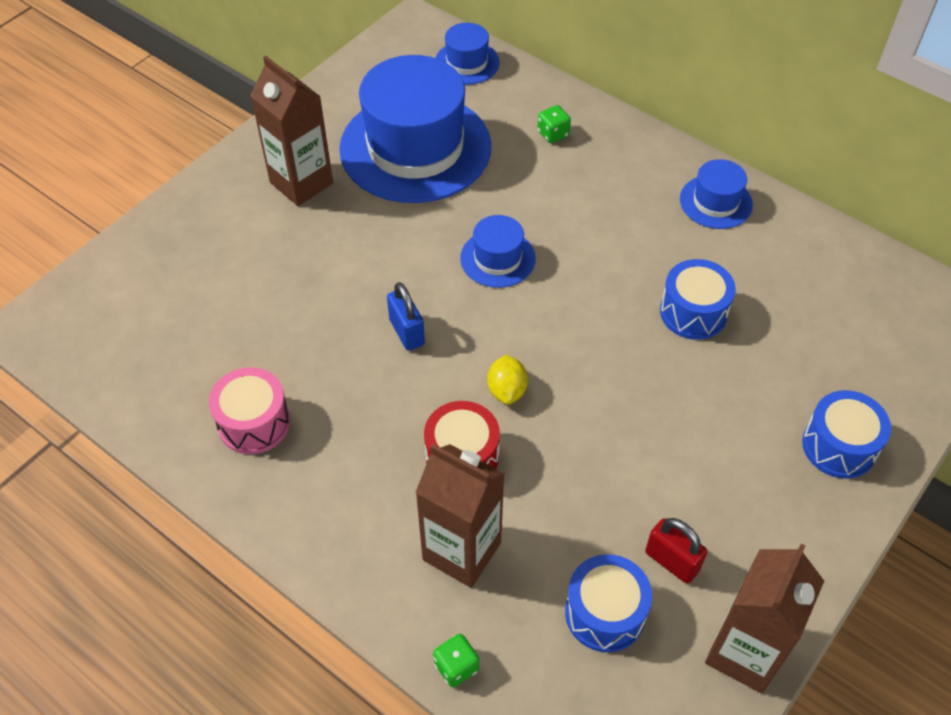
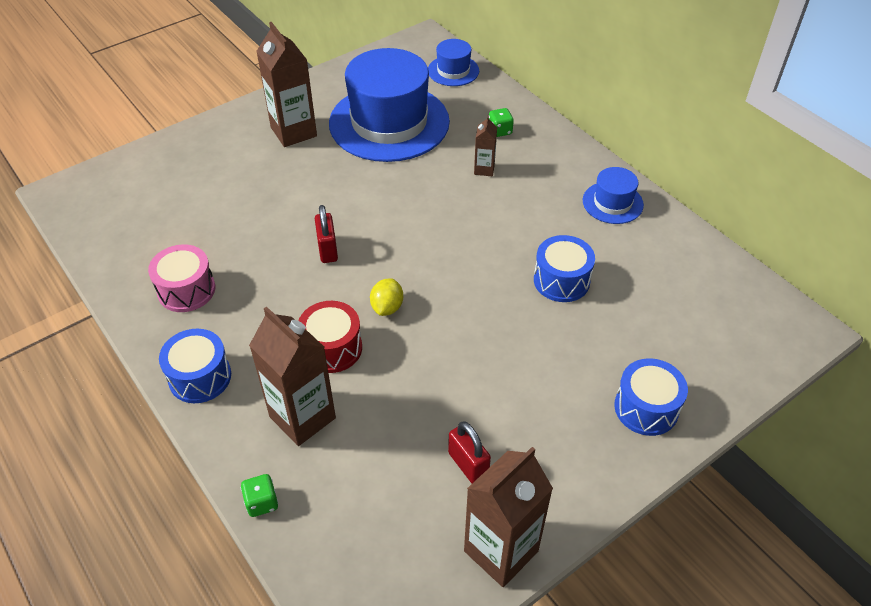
camera: 15 degrees right, 5 degrees down
(407, 332) = (328, 250): blue padlock -> red padlock
(497, 258) = (420, 211): blue hat -> none
(553, 188) = (484, 169): none -> brown carton
(605, 613) = (397, 491): blue drum -> blue drum (200, 377)

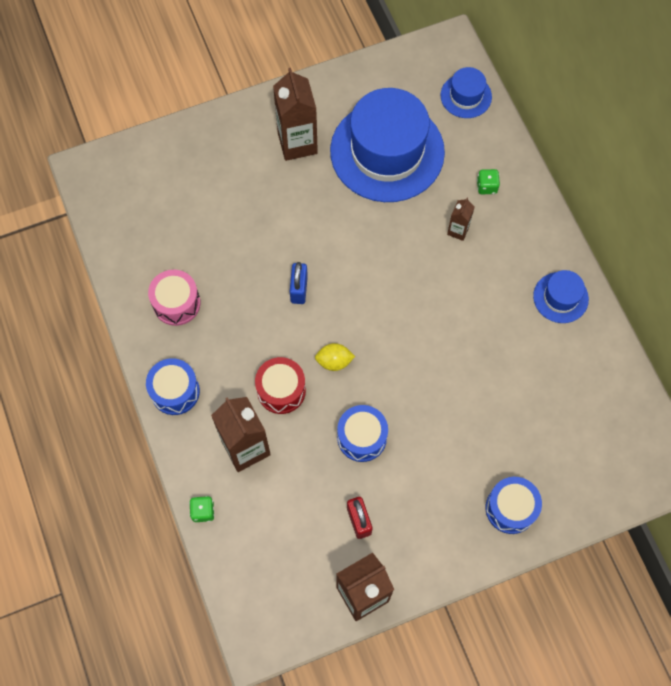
camera: 15 degrees right, 20 degrees up
(328, 250) = (299, 289): red padlock -> blue padlock
(387, 307) = (334, 361): yellow lemon -> yellow lemon turned 60 degrees clockwise
(561, 280) = (486, 370): blue drum -> blue drum (362, 437)

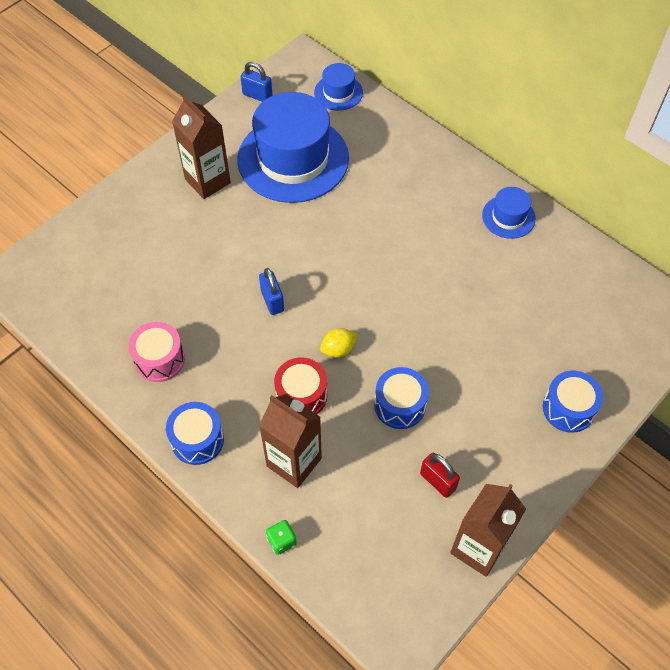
camera: 25 degrees left, 10 degrees down
(386, 68) = (257, 95): none -> blue padlock
(458, 230) = (390, 198): brown carton -> none
(486, 186) = (395, 154): green dice -> none

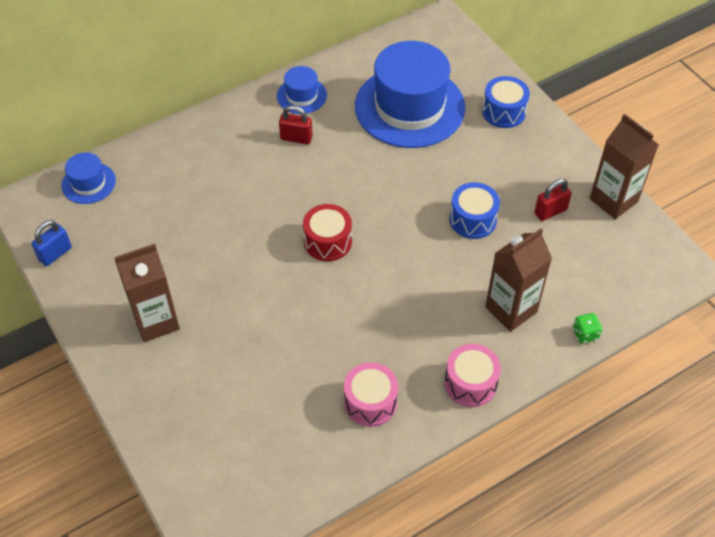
camera: 75 degrees left, 5 degrees down
(197, 440) = (470, 383): blue drum -> pink drum
(272, 301) = (331, 292): blue padlock -> none
(293, 159) = (160, 240): blue hat -> blue hat (409, 107)
(301, 395) = (444, 290): red drum -> red drum (328, 241)
(338, 349) = (403, 251): yellow lemon -> none
(450, 227) = (296, 138): none -> red padlock

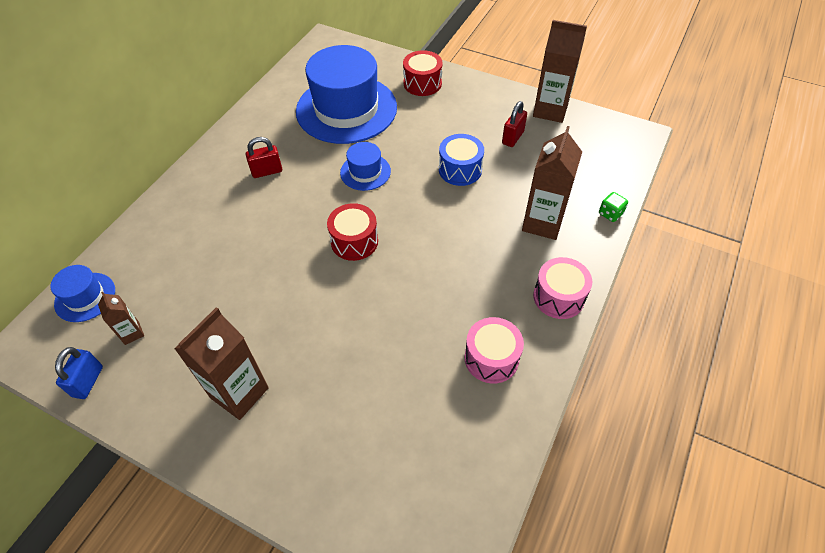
camera: 30 degrees left, 0 degrees up
(106, 231) = (132, 333): none -> brown carton
(301, 96) = (248, 137): blue hat -> blue hat (365, 172)
(504, 112) = (422, 83): blue drum -> red drum

